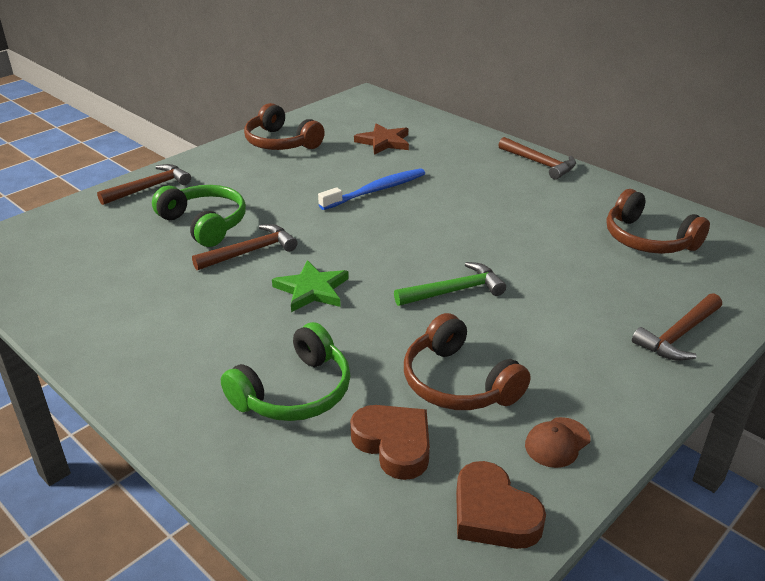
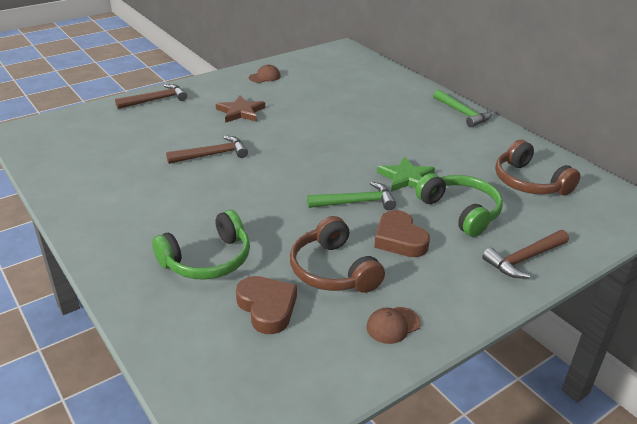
camera: 10 degrees right, 0 degrees up
(204, 224) = (186, 131): green headphones -> green headphones (460, 212)
(281, 142) = (264, 77): brown headphones -> brown cap
(312, 290) = (248, 188): green star -> green star (406, 178)
(376, 190) = (324, 120): blue toothbrush -> none
(384, 142) = (344, 84): brown star -> brown star (240, 112)
(493, 513) = (323, 369): brown heart -> brown heart (399, 239)
(540, 163) = (463, 113): brown hammer -> green hammer

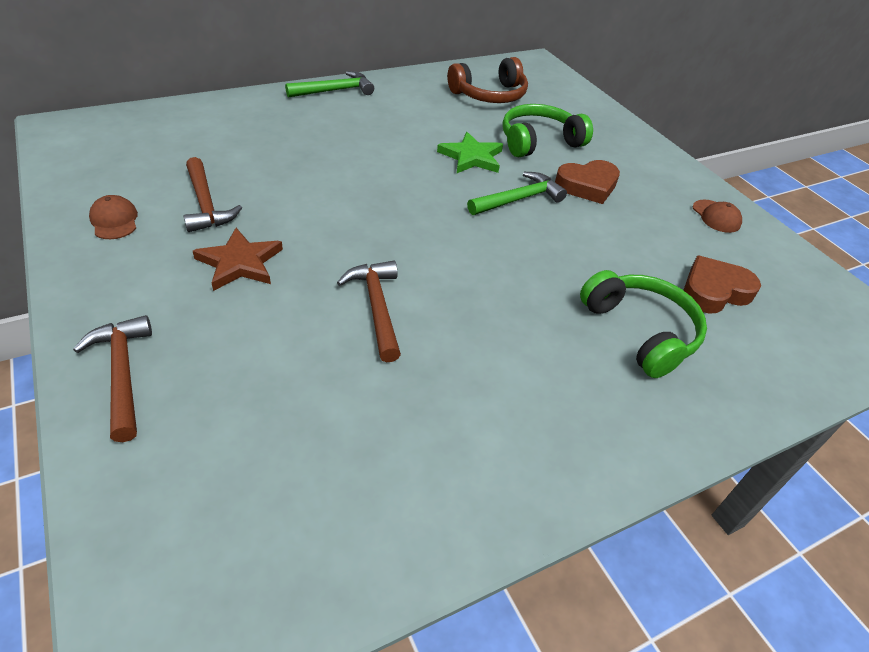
camera: 85 degrees left, 10 degrees up
(333, 270) = (644, 237): brown headphones -> none
(356, 202) = (519, 199): green hammer -> green hammer turned 60 degrees clockwise
(524, 259) = (611, 130): brown hammer -> brown hammer (206, 204)

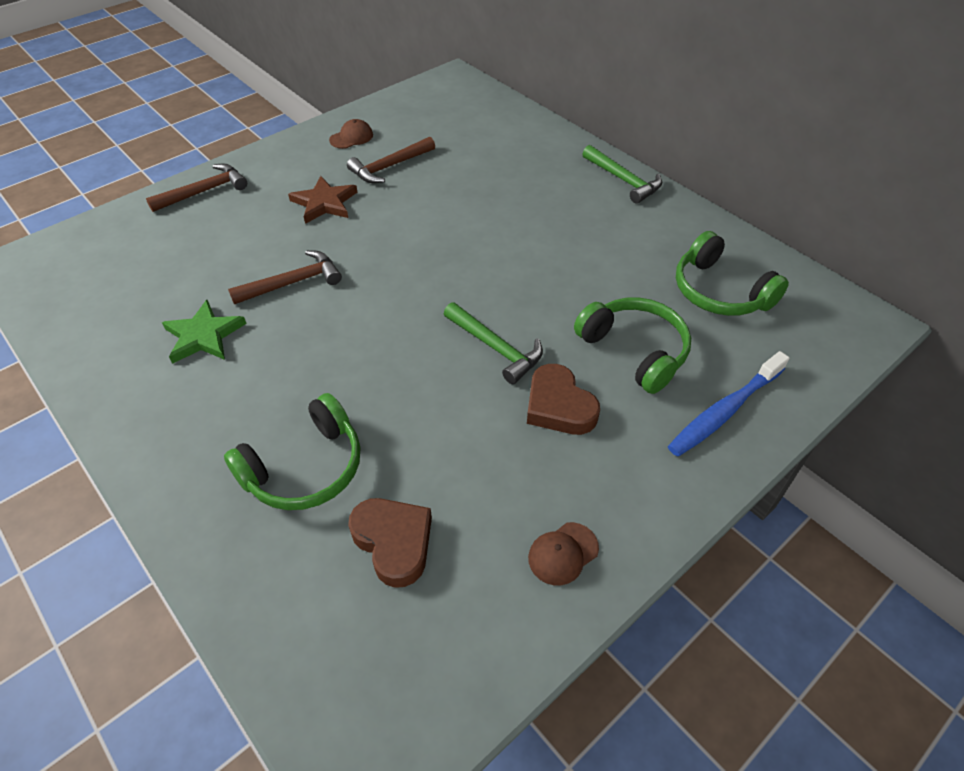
camera: 80 degrees right, 5 degrees up
(471, 157) = (559, 299): green star -> green star (204, 336)
(489, 95) = (719, 291): brown headphones -> green headphones
(601, 127) = (724, 411): none -> blue toothbrush

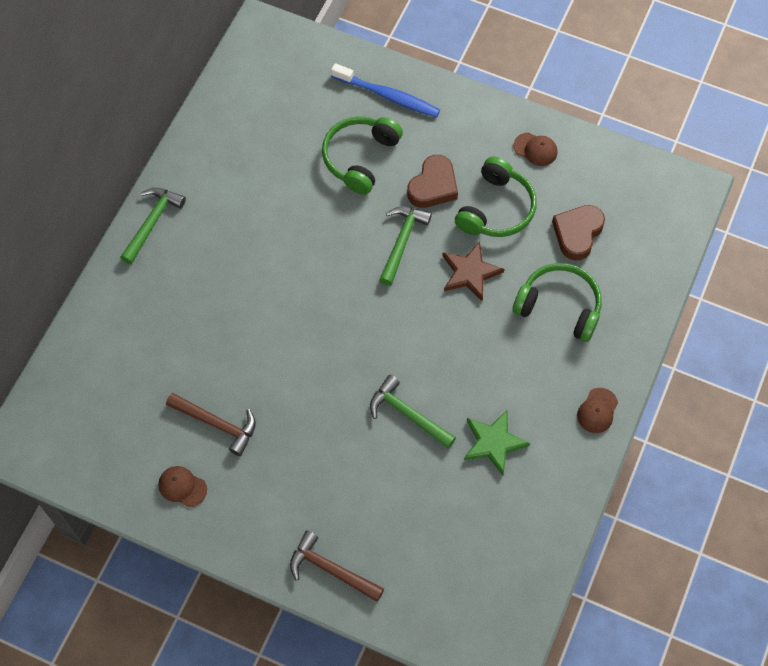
camera: 115 degrees left, 15 degrees up
(148, 445) = (597, 410): none -> brown cap
(293, 282) = (407, 414): brown hammer -> green hammer
(324, 203) = (297, 450): brown star -> brown star (470, 273)
(719, 291) = (271, 121): green headphones -> green headphones (496, 209)

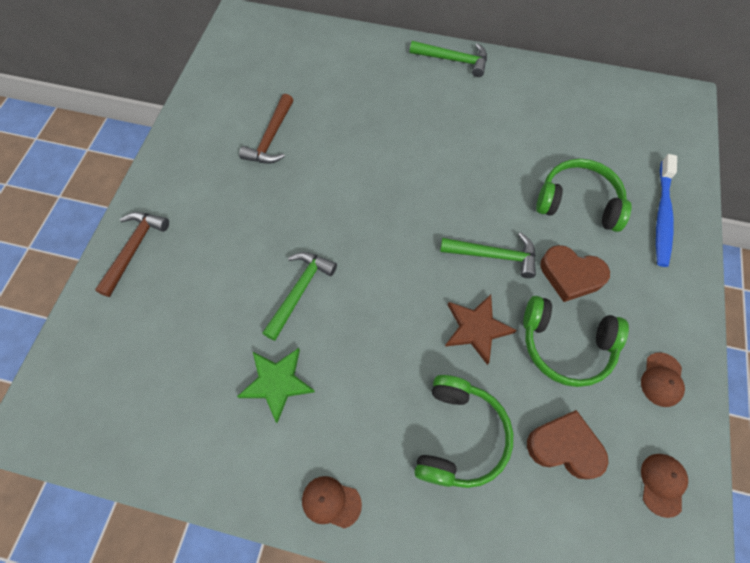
camera: 80 degrees right, 0 degrees up
(182, 487) = (211, 125): brown cap -> brown cap (662, 484)

